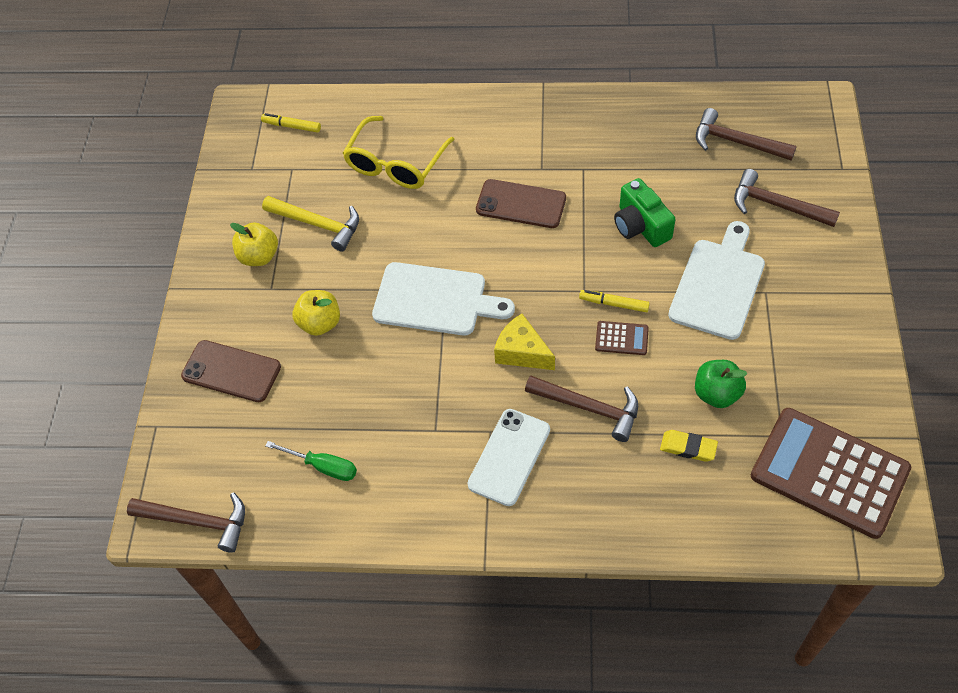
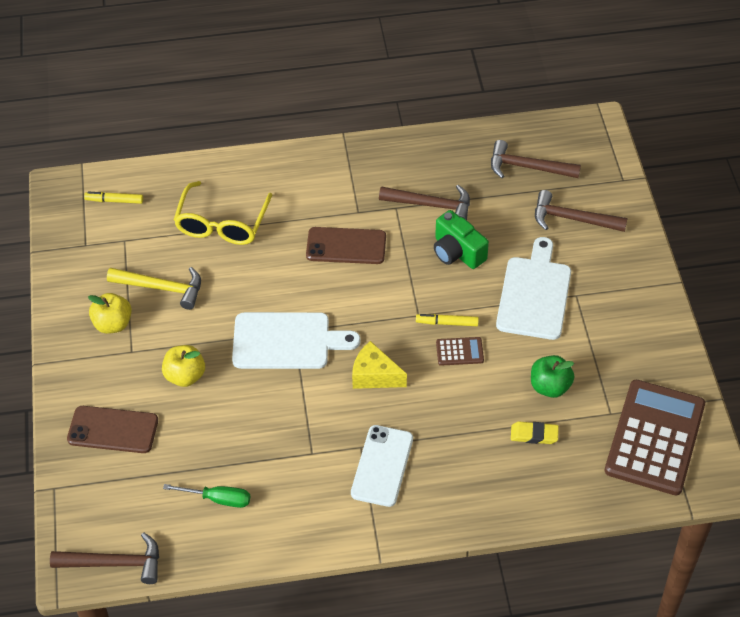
camera: 15 degrees left, 5 degrees down
(589, 408) = (443, 415): brown hammer -> brown hammer (431, 205)
(829, 473) = (654, 437): brown calculator -> brown calculator turned 90 degrees clockwise

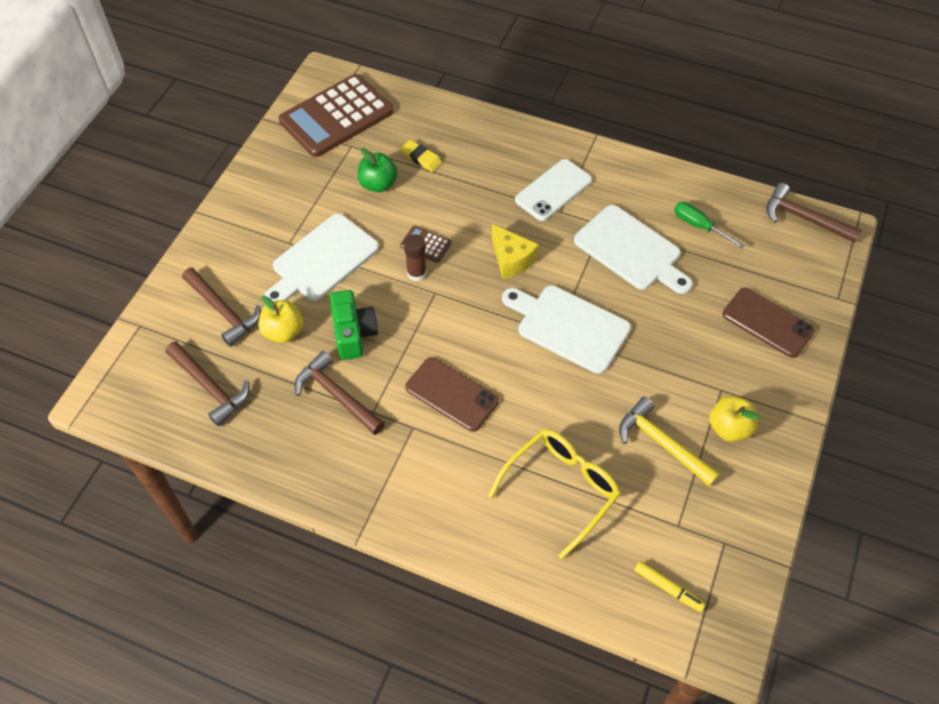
camera: 150 degrees left, 5 degrees up
(185, 376) = (680, 340): yellow apple -> yellow apple (283, 332)
(271, 439) = (630, 250): none -> white cutting board
(447, 323) = (416, 273): yellow marker -> brown glue stick

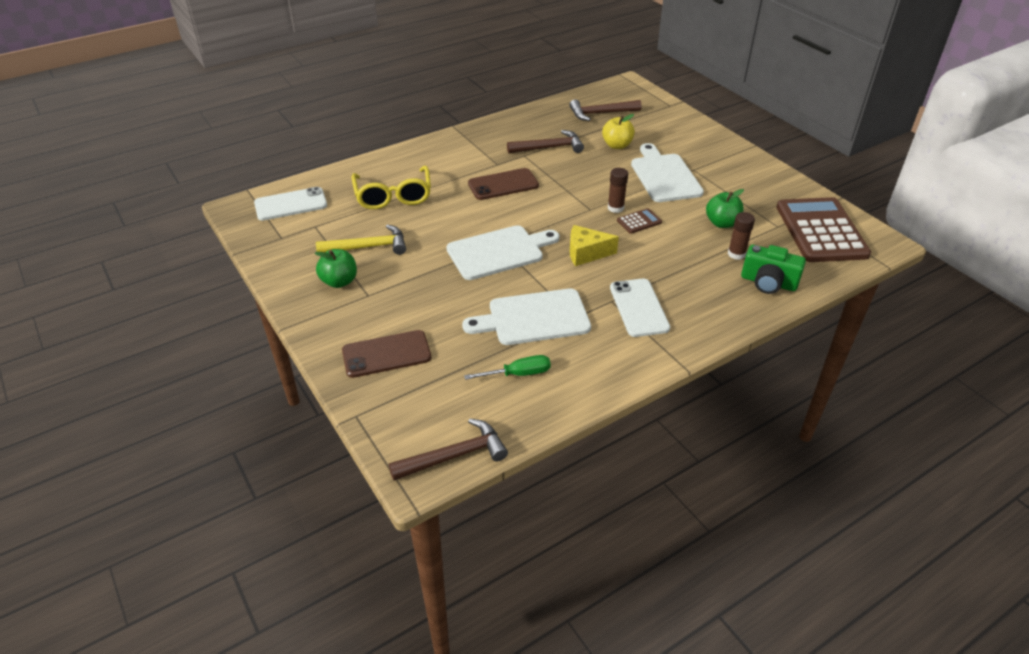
camera: 125 degrees right, 15 degrees down
(223, 311) = (655, 131): brown hammer -> none
(353, 333) = (589, 167): green camera -> green camera (768, 282)
(421, 158) = (736, 254): yellow eraser -> brown glue stick
(668, 588) = (291, 204): yellow marker -> white phone
(729, 428) = (339, 281): yellow apple -> green apple

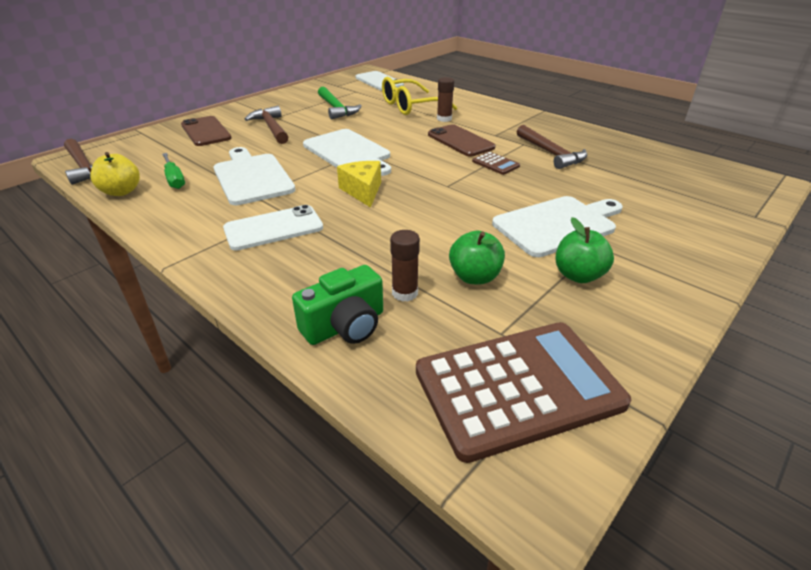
camera: 75 degrees right, 5 degrees down
(339, 281) = (290, 107): green apple -> green apple (578, 275)
(368, 247) = (336, 108): yellow hammer -> green hammer
(601, 113) = (663, 172): brown hammer -> brown hammer (271, 128)
(615, 208) = (459, 199): brown glue stick -> brown glue stick (444, 119)
(617, 145) = (598, 188): yellow apple -> yellow apple (121, 191)
(639, 221) = (440, 215): brown calculator -> brown calculator (495, 164)
(768, 282) = (345, 326): green camera -> green camera turned 135 degrees counterclockwise

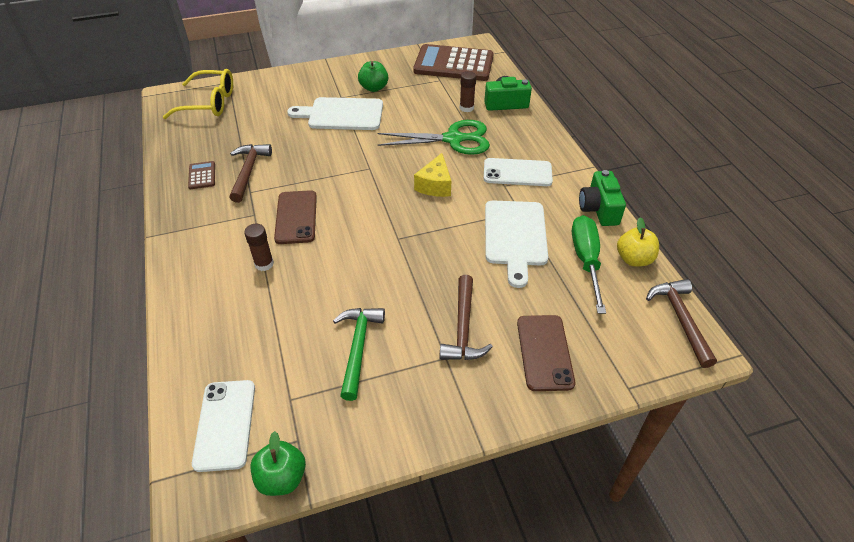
camera: 150 degrees left, 10 degrees up
(158, 221) = (599, 209): none -> green camera
(174, 179) = (586, 260): green screwdriver -> green screwdriver, size x1.57
(348, 152) = (410, 241): white cutting board -> none
(384, 241) = (453, 139): none -> green scissors
(411, 106) = (265, 312): yellow glasses -> yellow glasses (208, 103)
(474, 277) = (424, 104): green apple -> green apple (282, 478)
(495, 164) = (306, 176): brown calculator -> brown calculator (202, 175)

